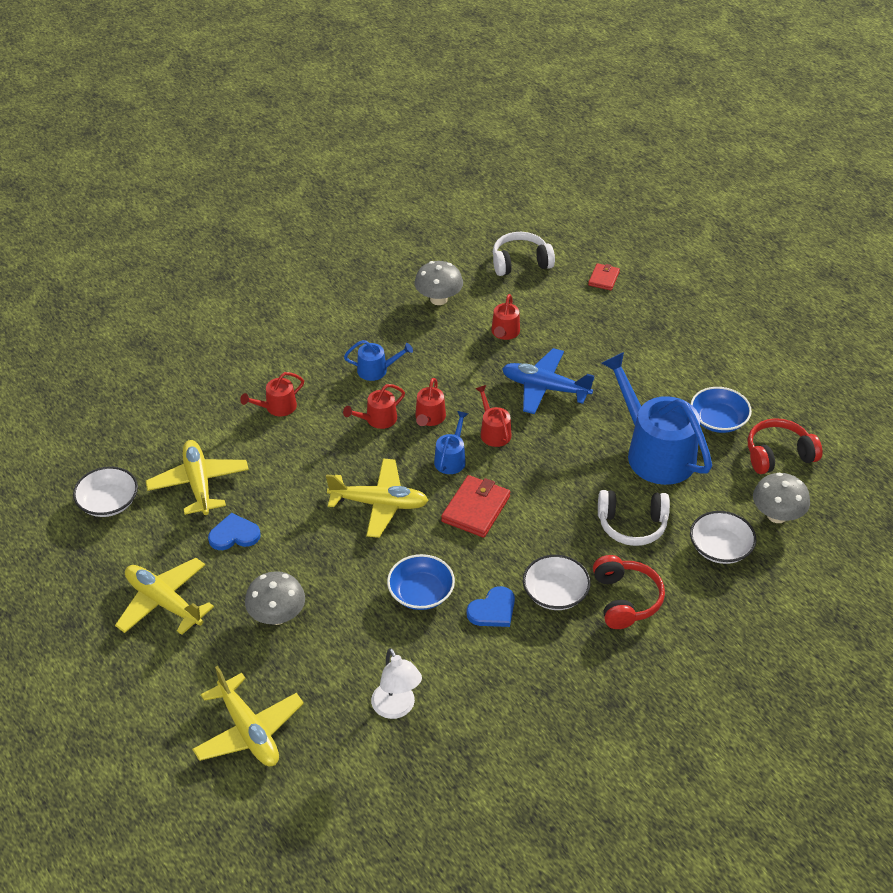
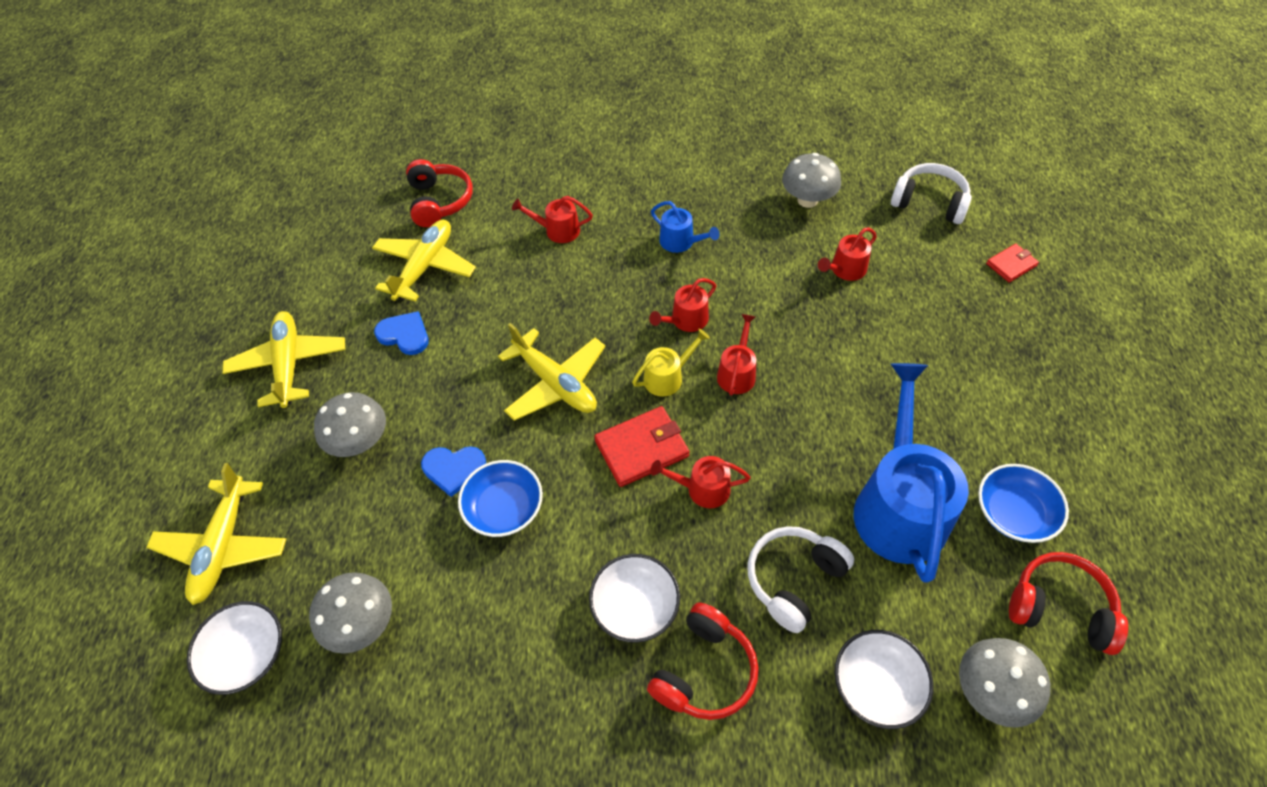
camera: 40 degrees right, 10 degrees up
(108, 502) = (342, 242): white bowl -> white bowl (246, 654)
(159, 434) = (439, 201): none -> red headphones
(378, 419) = (635, 293): red watering can -> red watering can (702, 489)
(396, 708) = (362, 624): white lamp -> grey mushroom
(451, 459) = (667, 377): blue watering can -> yellow watering can
(493, 610) = (553, 579): blue heart -> blue heart (454, 469)
(545, 388) = (836, 354): blue plane -> none
(632, 525) = (794, 580): white headphones -> white headphones turned 90 degrees clockwise

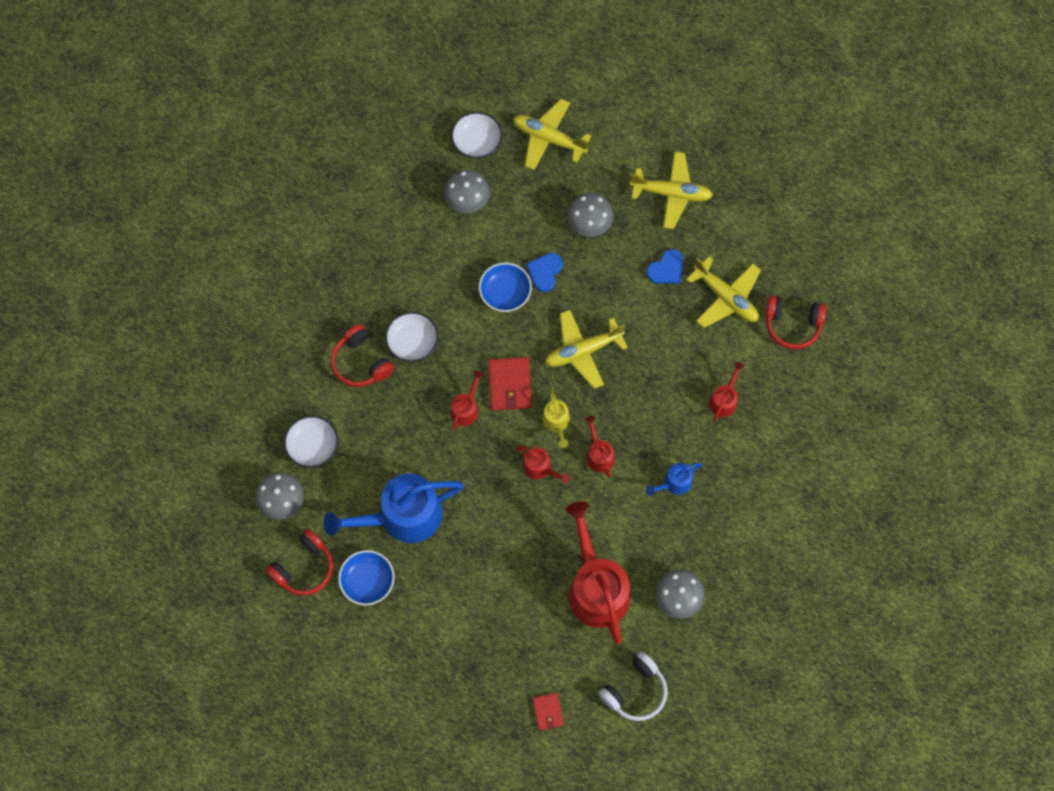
camera: 110 degrees right, 15 degrees up
(794, 580) = (387, 432): white headphones -> none
(845, 270) = (596, 588): red watering can -> red watering can, size x2.18
(899, 506) = (403, 516): blue watering can -> blue watering can turned 135 degrees clockwise

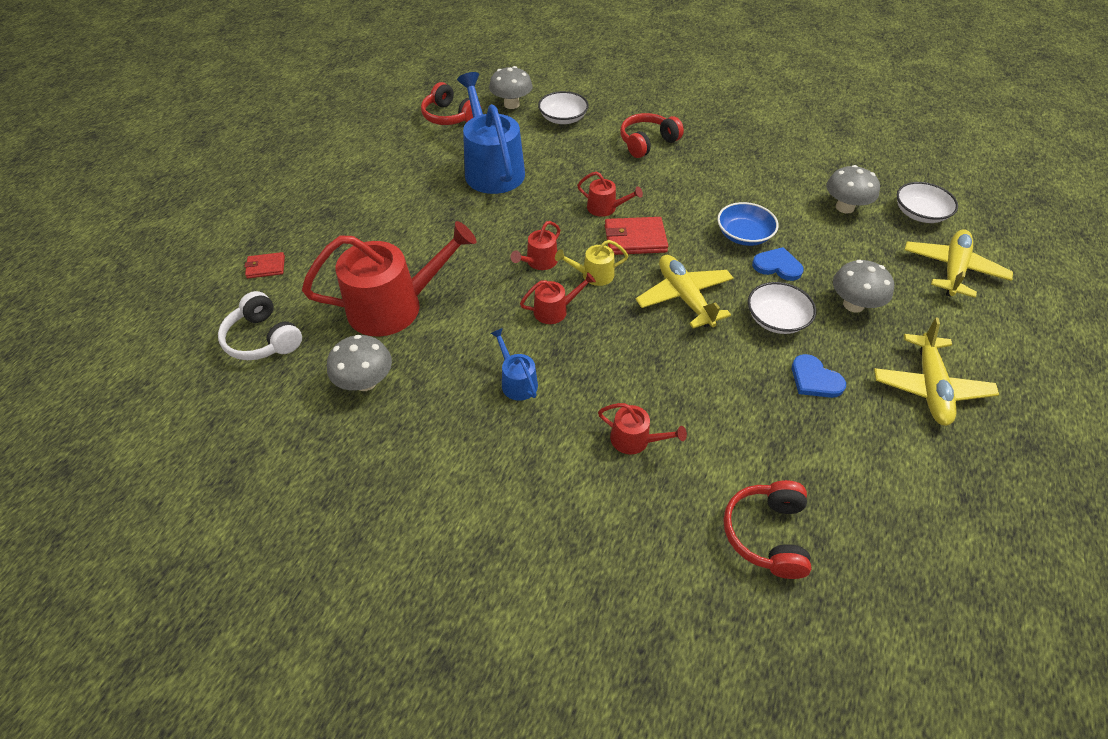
camera: 90 degrees right, 20 degrees down
(367, 581) = (431, 150): blue bowl -> none
(412, 342) = (674, 173): white bowl -> white bowl (776, 319)
(726, 297) = (790, 446): yellow plane -> none

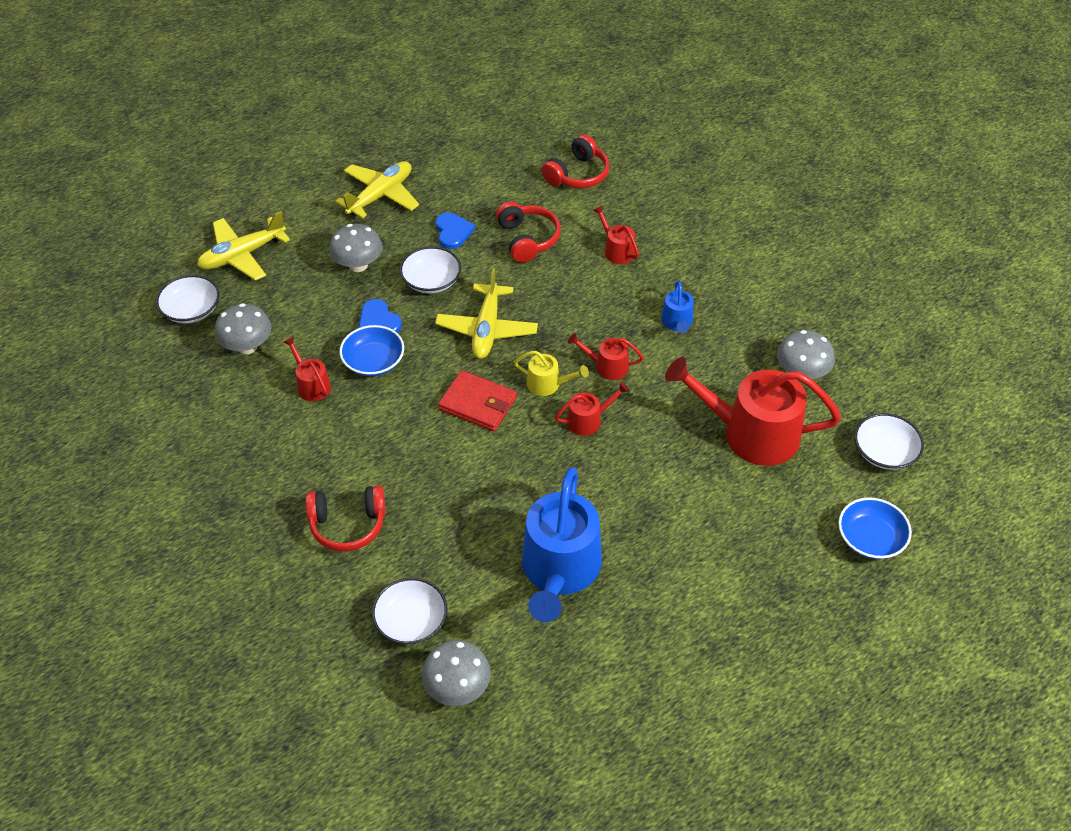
camera: 150 degrees left, 0 degrees up
(263, 339) = (884, 452): white headphones -> white bowl
(266, 267) = (870, 539): red wallet -> blue bowl
(450, 116) = (557, 704): red headphones -> red headphones (527, 239)
(605, 208) = (475, 453): red watering can -> red watering can (311, 385)

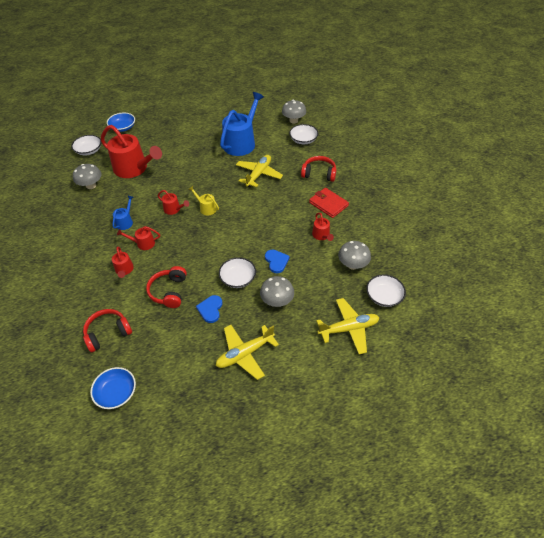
camera: 160 degrees left, 0 degrees up
(373, 361) = (286, 239): blue bowl -> blue bowl (116, 393)
(478, 404) = (243, 207): red wallet -> red wallet (328, 204)
(487, 329) = (221, 242): yellow plane -> yellow plane (258, 174)
(588, 420) = (198, 189): red watering can -> red watering can (143, 243)

